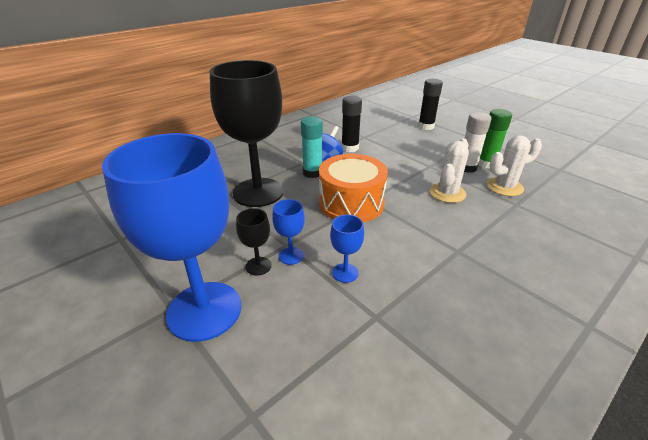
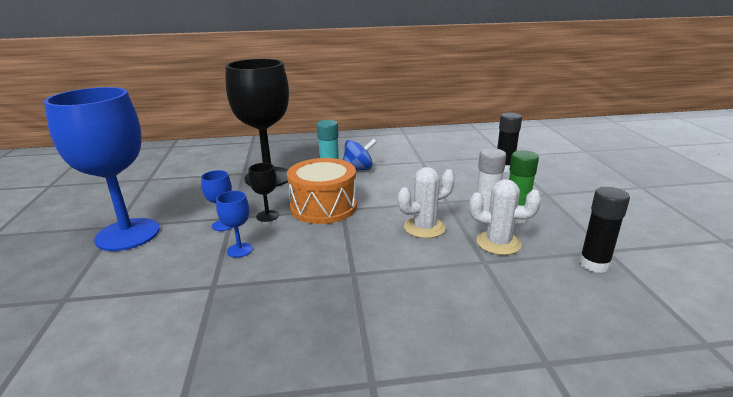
camera: 35 degrees right, 10 degrees down
(258, 266) = (194, 223): black goblet -> black goblet (267, 216)
(350, 148) = (393, 167): black glue stick -> black glue stick (594, 264)

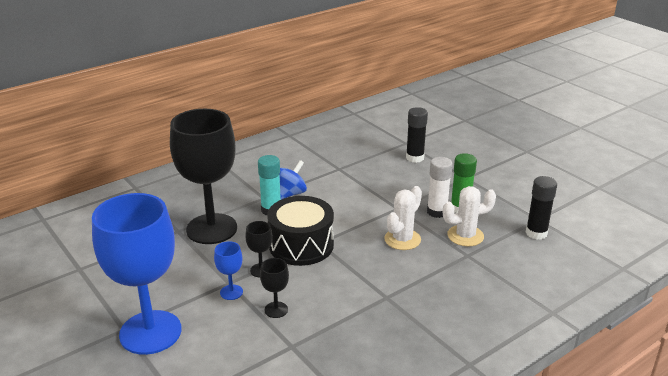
camera: 30 degrees left, 5 degrees up
(240, 250) = (276, 310): blue goblet -> black goblet
(323, 207) = (301, 245): orange drum -> black drum

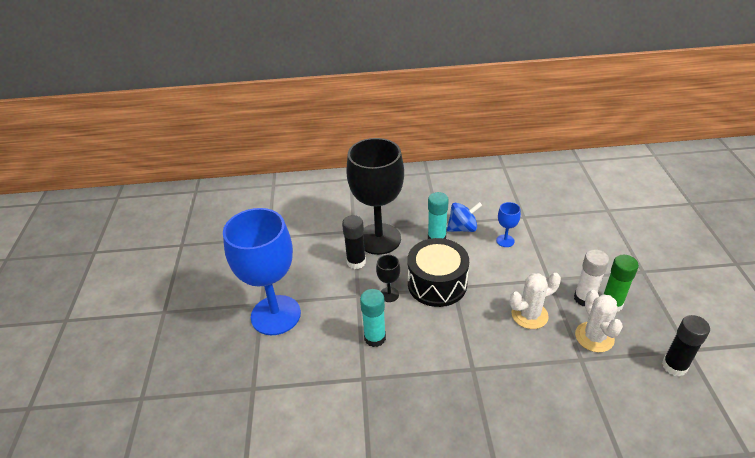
camera: 35 degrees right, 10 degrees up
(231, 292) = (353, 305): blue goblet -> blue goblet (505, 241)
(276, 310) = (375, 338): black goblet -> turquoise glue stick
(415, 158) = (605, 230): black glue stick -> black glue stick (356, 262)
(465, 236) = (594, 337): white cactus -> white cactus turned 60 degrees clockwise

